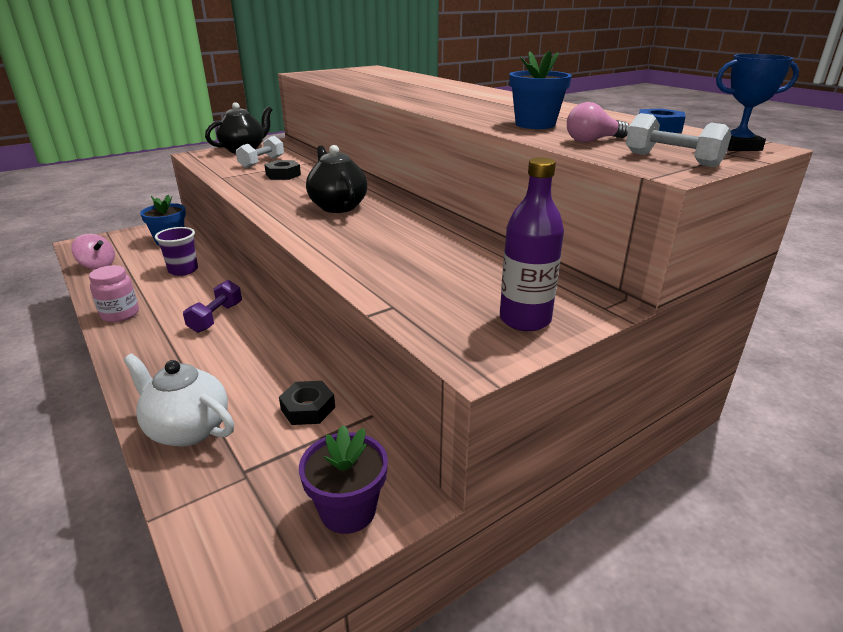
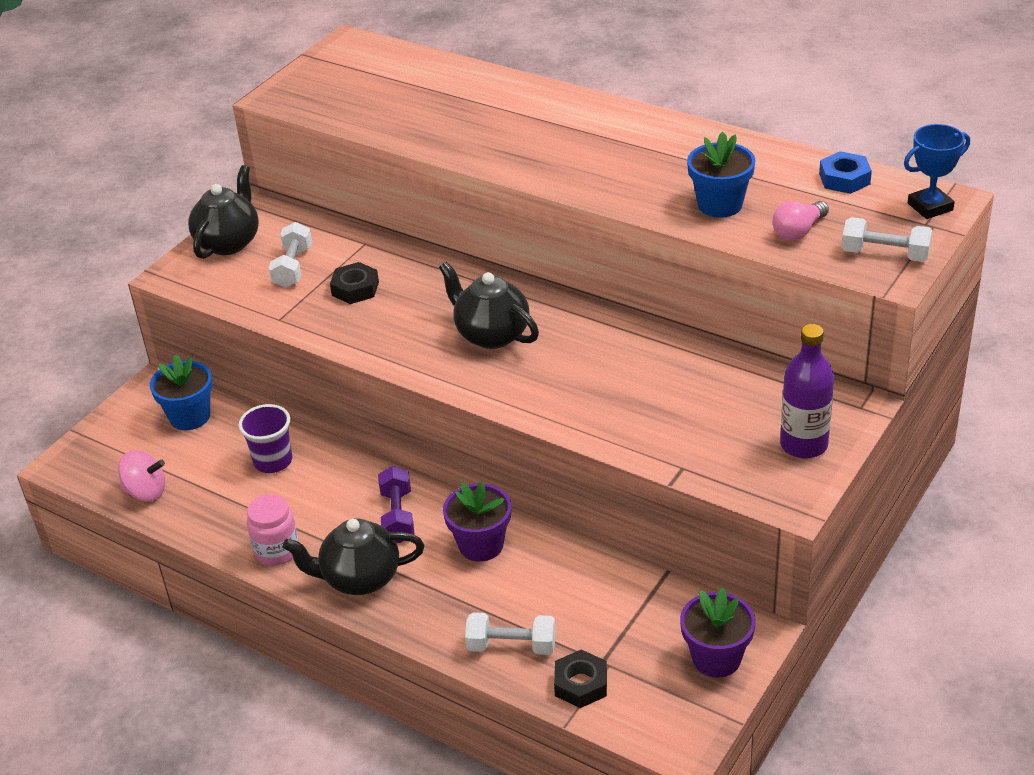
camera: 20 degrees left, 10 degrees up
(145, 345) = (359, 578): none -> black teapot
(188, 429) = (511, 646): white teapot -> white dumbbell
(249, 351) = (481, 545): none -> purple flower pot
(308, 408) = (603, 585): black nut -> black nut (581, 684)

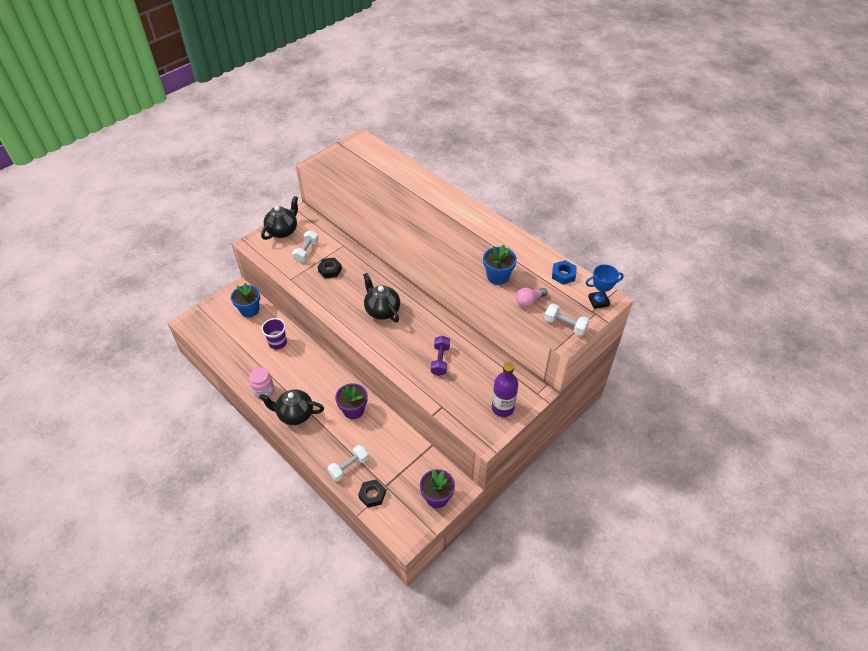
camera: 10 degrees right, 10 degrees up
(146, 492) = (218, 345): pink spinning top -> none
(397, 516) = (322, 385): purple dumbbell -> purple dumbbell (440, 360)
(511, 646) = (349, 467): white dumbbell -> white dumbbell turned 60 degrees counterclockwise

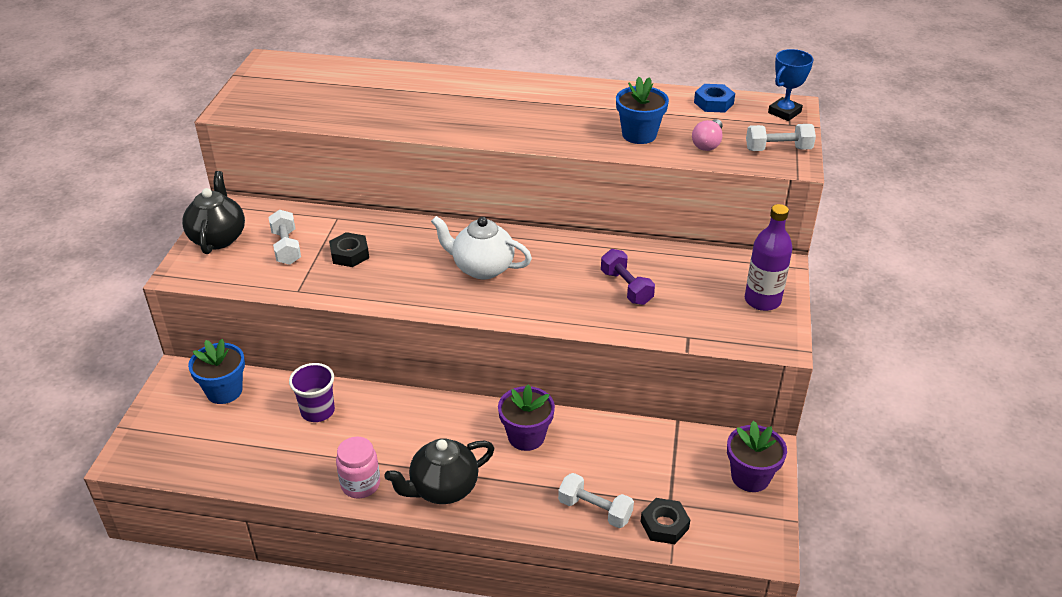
camera: 35 degrees left, 10 degrees down
(349, 467) = (595, 510): white dumbbell -> white dumbbell turned 75 degrees counterclockwise
(382, 310) = (482, 268): black teapot -> white teapot

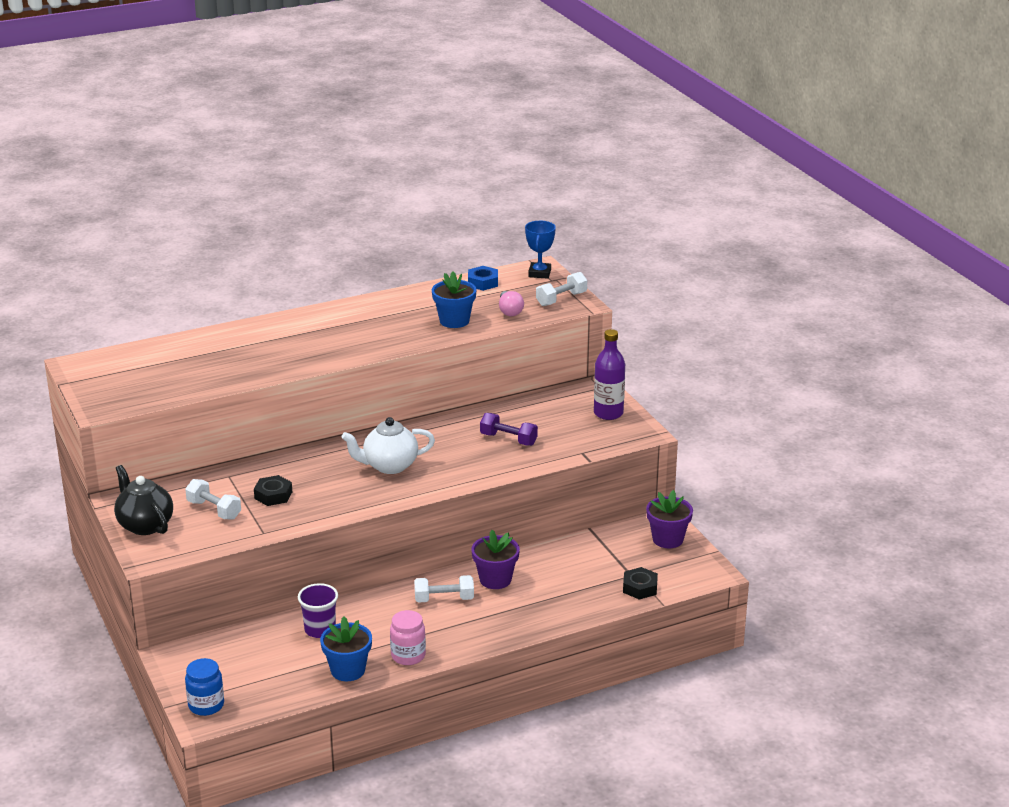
camera: 35 degrees left, 10 degrees down
(147, 443) = (206, 705): none -> blue jar
(224, 391) = (226, 649): blue flower pot -> blue flower pot (348, 670)
(443, 489) = (471, 632): black teapot -> none
(595, 510) = (587, 599): white dumbbell -> white dumbbell (444, 599)

